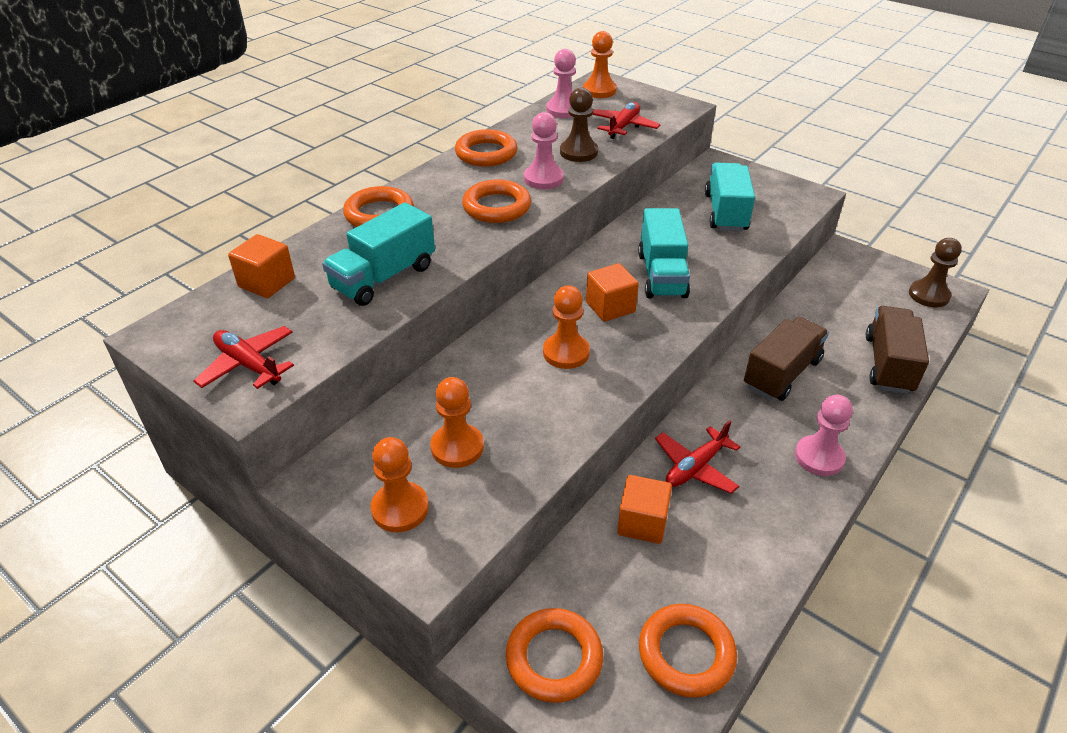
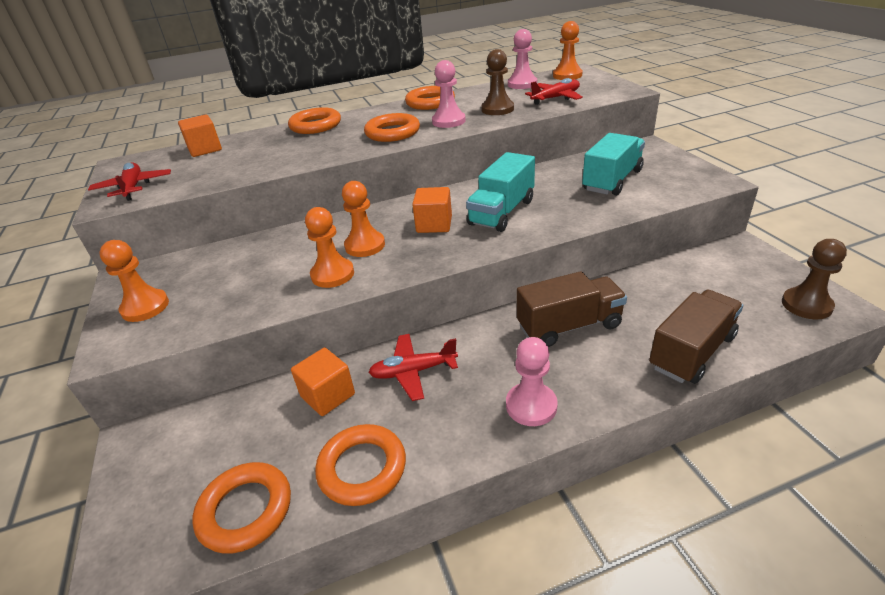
camera: 35 degrees right, 5 degrees down
(384, 277) = (267, 159): turquoise truck -> none
(457, 447) = (222, 282): orange pawn -> orange pawn (332, 274)
(554, 658) = (162, 462): orange ring -> orange ring (362, 468)

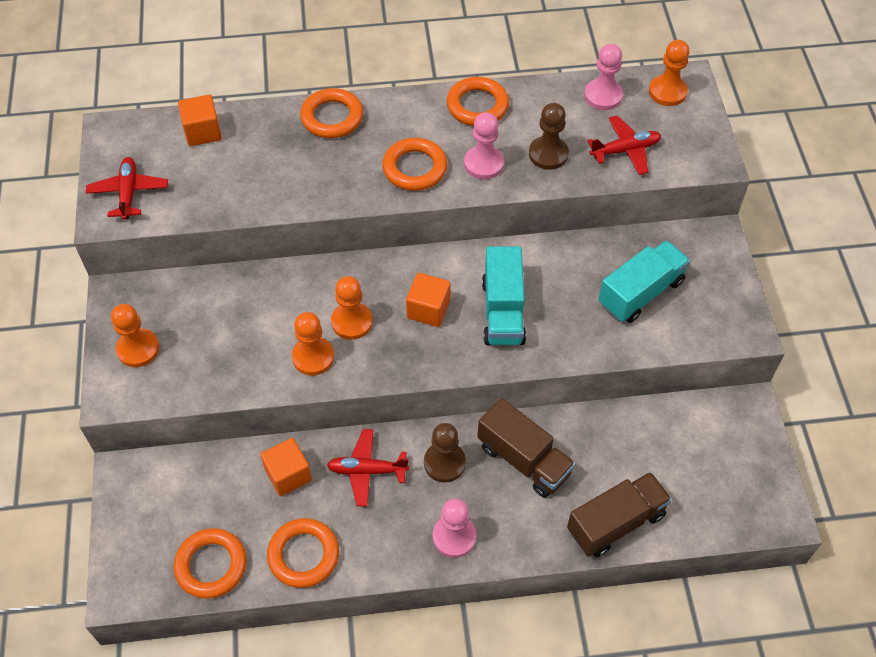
camera: 10 degrees right, 20 degrees up
(502, 212) = (503, 311): turquoise truck -> turquoise truck turned 45 degrees counterclockwise
(569, 326) = (523, 460): brown truck -> brown truck turned 45 degrees clockwise
(806, 305) = (753, 501): brown pawn -> brown pawn (444, 463)

